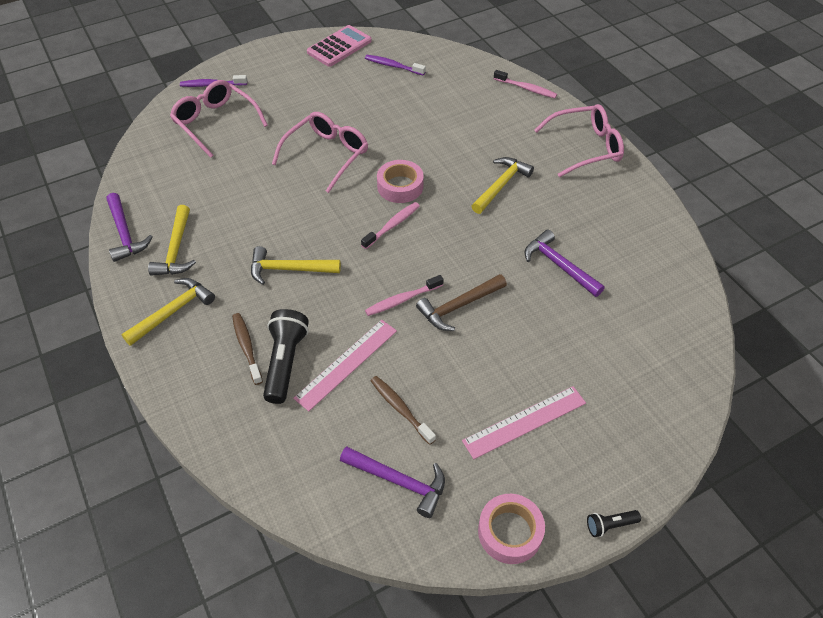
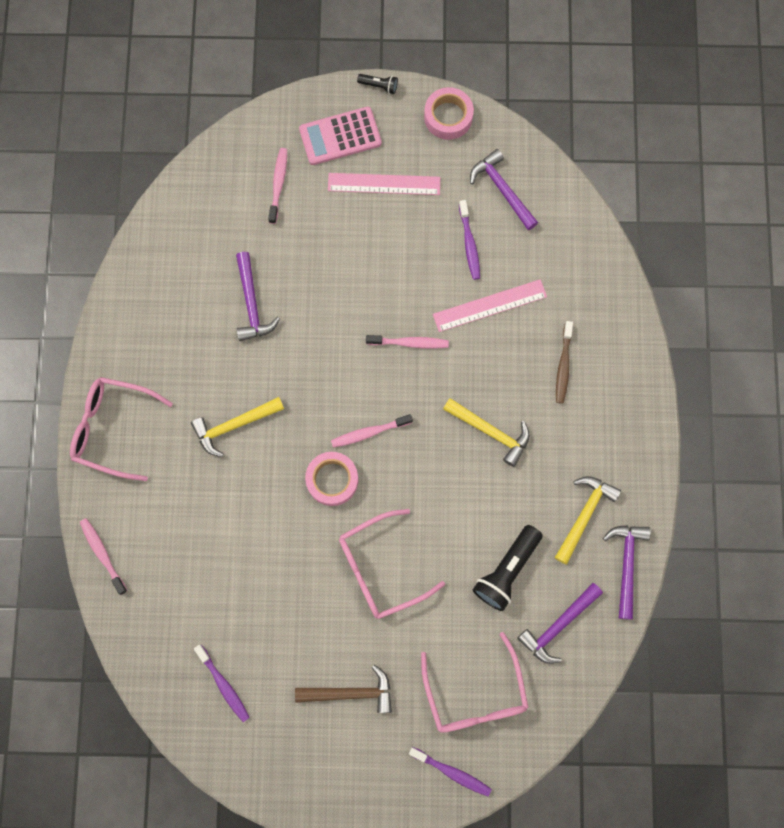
camera: 150 degrees left, 25 degrees up
(168, 178) = (558, 625): none -> purple hammer
(173, 312) = (612, 439): yellow hammer -> none
(285, 362) = (538, 334): black flashlight -> black flashlight (506, 570)
(339, 47) = (265, 764): pink calculator -> pink calculator (340, 136)
(400, 409) = (469, 244): brown toothbrush -> purple toothbrush
(459, 306) = (366, 310): brown hammer -> brown hammer (350, 692)
(622, 368) = (278, 184): none -> pink toothbrush

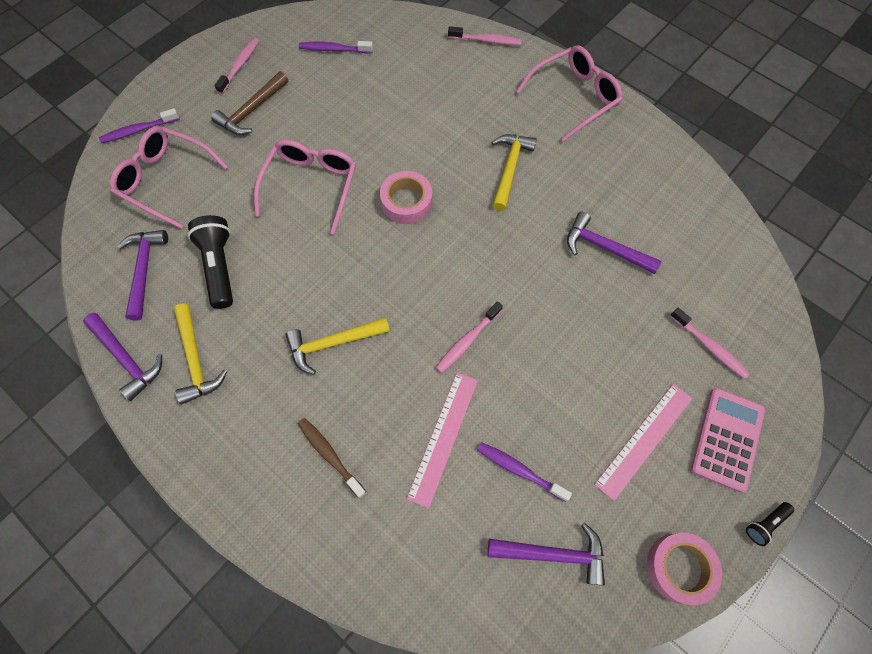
camera: 130 degrees right, 10 degrees down
(369, 432) = (419, 253): pink toothbrush -> pink toothbrush (240, 65)

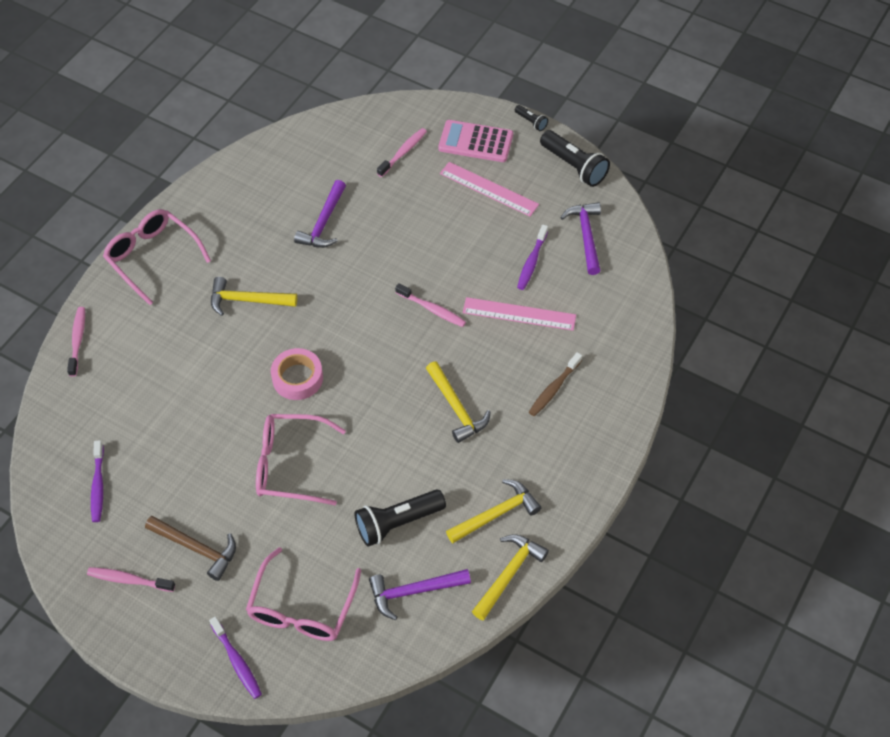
camera: 100 degrees left, 10 degrees down
(126, 358) = (509, 574): purple hammer -> yellow hammer
(679, 568) = (574, 166): pink tape -> black flashlight

